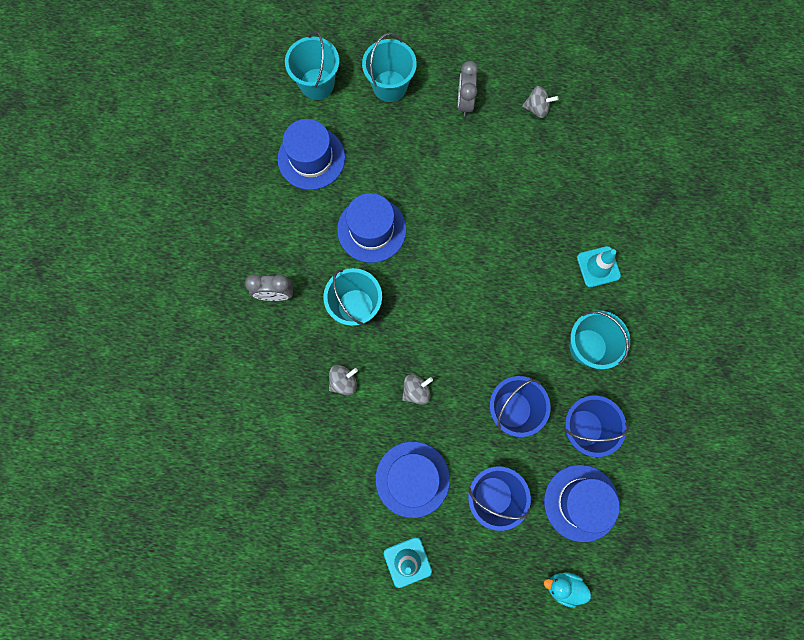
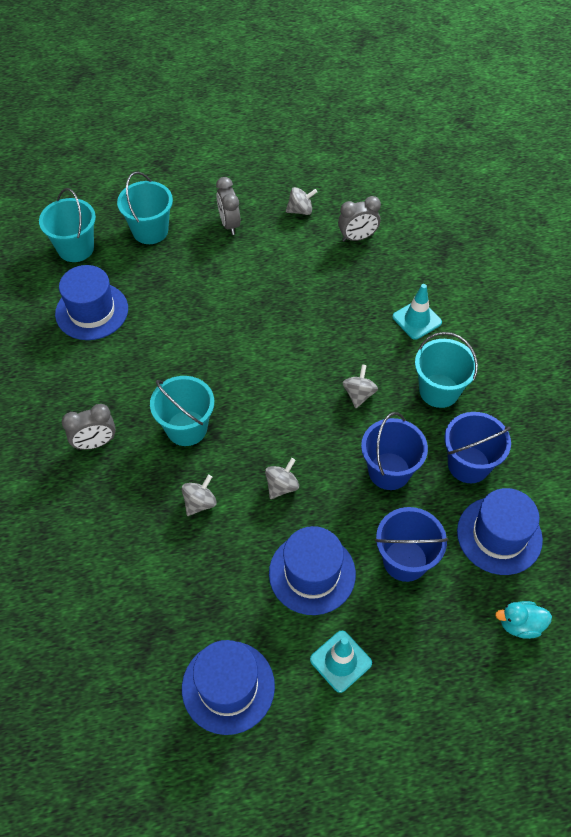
camera: 20 degrees left, 20 degrees down
(371, 229) = (177, 354): blue hat -> blue hat (228, 687)
(515, 325) = (359, 394): none -> grey spinning top
(579, 157) = (357, 237): none -> grey clock

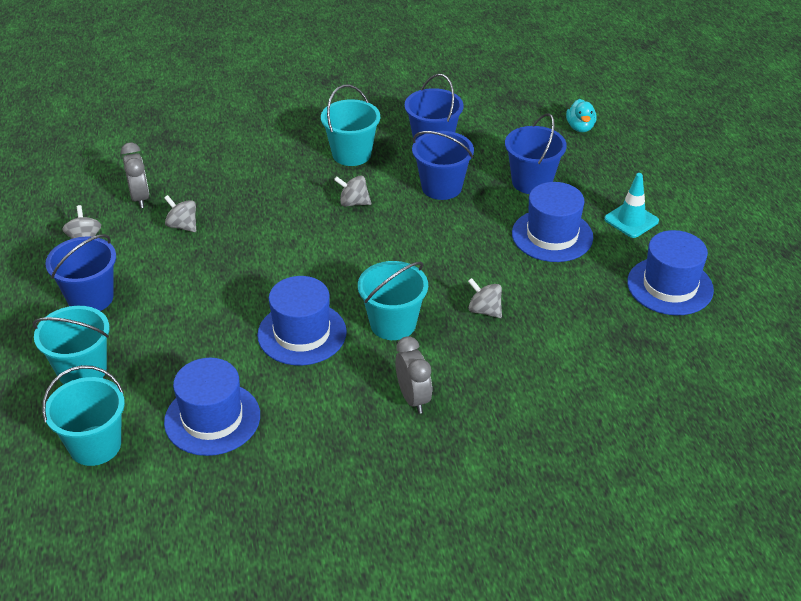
camera: 90 degrees left, 15 degrees down
(229, 224) = (90, 298): grey clock -> blue bucket
(282, 486) = (461, 254): grey spinning top -> grey spinning top (182, 226)
(417, 320) = (263, 163): turquoise traffic cone -> none
(499, 535) = (502, 131): blue hat -> blue hat (302, 333)

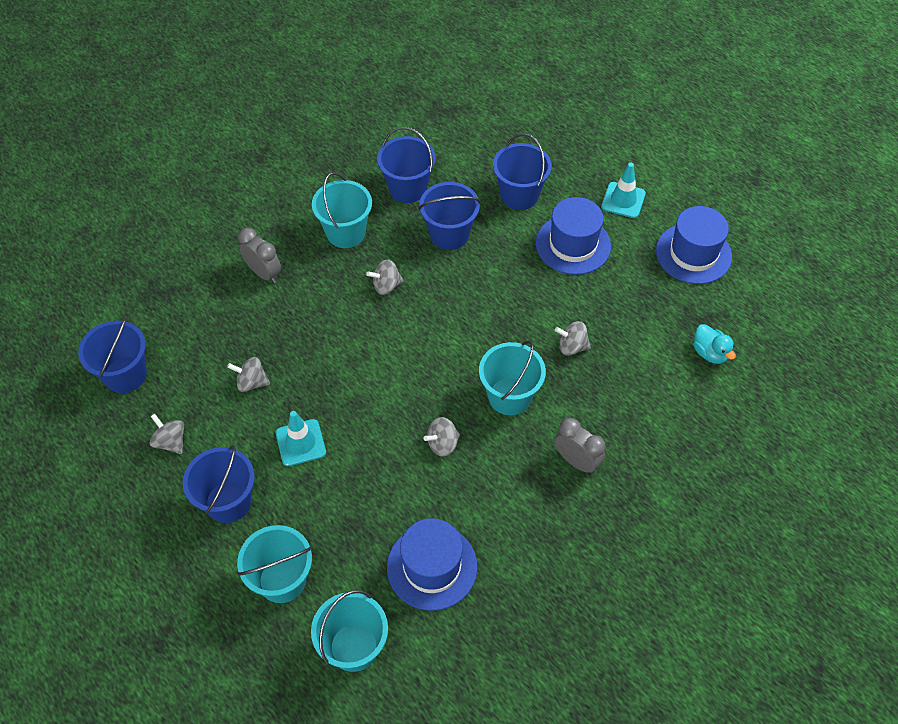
camera: 30 degrees left, 15 degrees up
(92, 183) = (125, 374): none -> blue bucket
(140, 198) = (186, 370): grey clock -> grey clock (264, 273)
(184, 282) = (300, 443): none -> turquoise traffic cone
(302, 333) = (442, 444): blue hat -> grey spinning top
(580, 127) = (519, 118): turquoise duck -> turquoise duck (710, 353)

